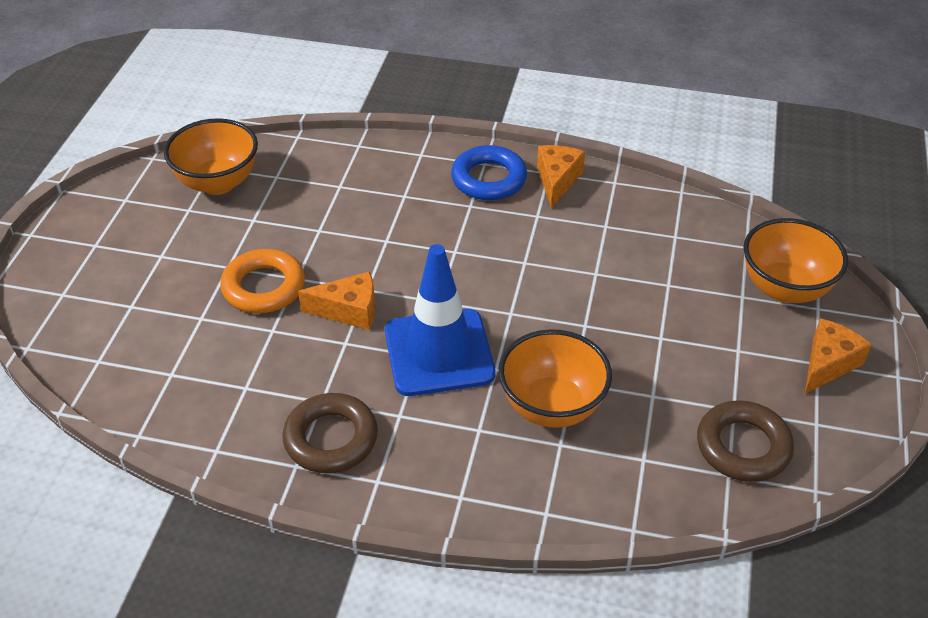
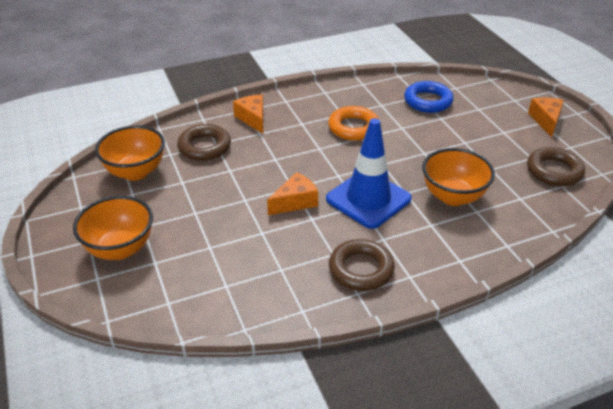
camera: 35 degrees left, 5 degrees down
(264, 287) = (230, 213): orange ring -> orange ring (353, 127)
(322, 185) = (204, 147): none -> brown ring
(489, 179) = (297, 107): blue ring -> blue ring (428, 101)
(557, 180) = (333, 94): orange cheese -> orange cheese (253, 118)
(785, 288) = (492, 98): orange bowl -> orange bowl (120, 249)

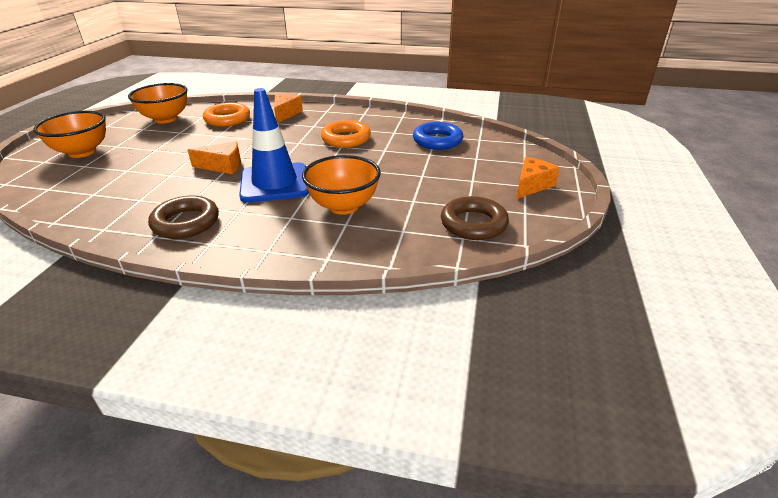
camera: 35 degrees right, 5 degrees down
(204, 147) = (227, 119): brown ring -> orange ring

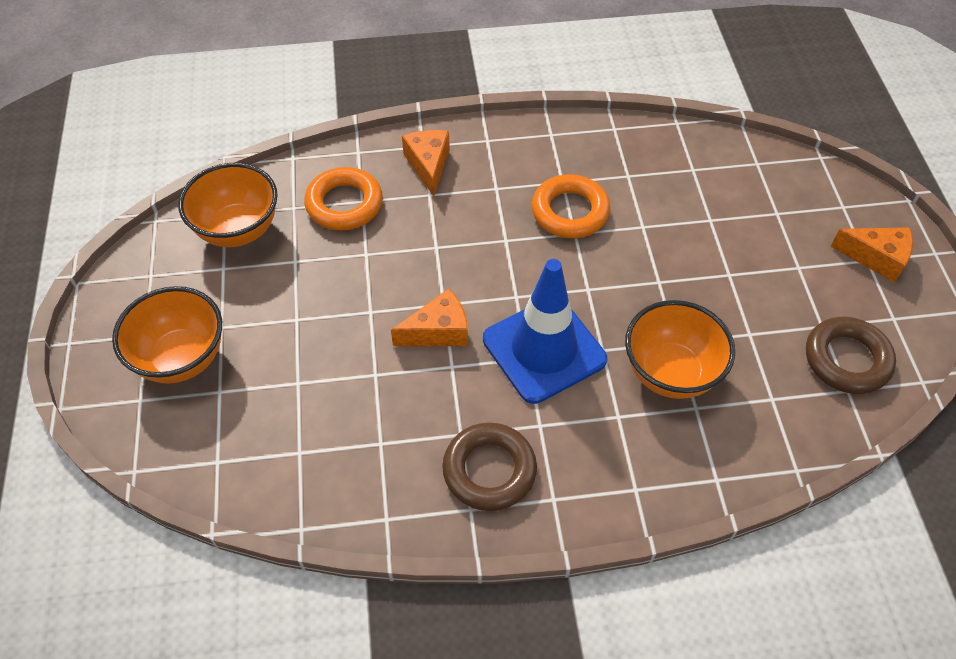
camera: 20 degrees left, 20 degrees up
(437, 140) = (702, 182): blue ring -> none
(532, 185) = (876, 258): orange cheese -> orange cheese turned 90 degrees clockwise

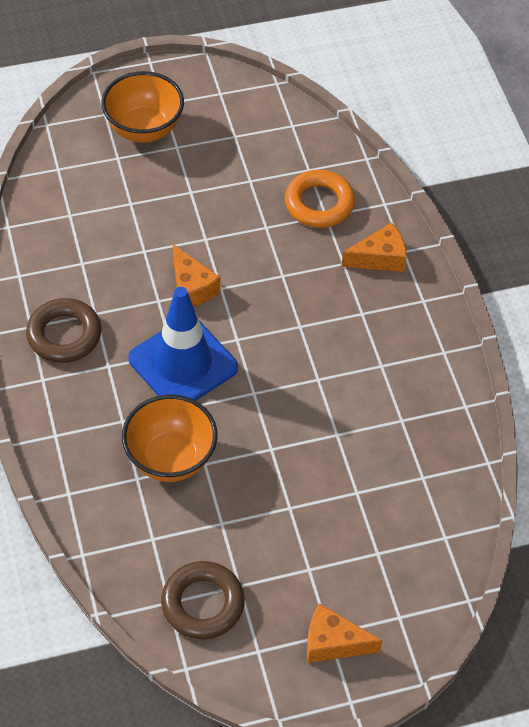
camera: 80 degrees right, 0 degrees up
(238, 230) = (276, 137): orange bowl -> none
(570, 212) = (343, 373): orange ring -> none
(876, 258) = (333, 642): orange cheese -> orange cheese turned 90 degrees clockwise

